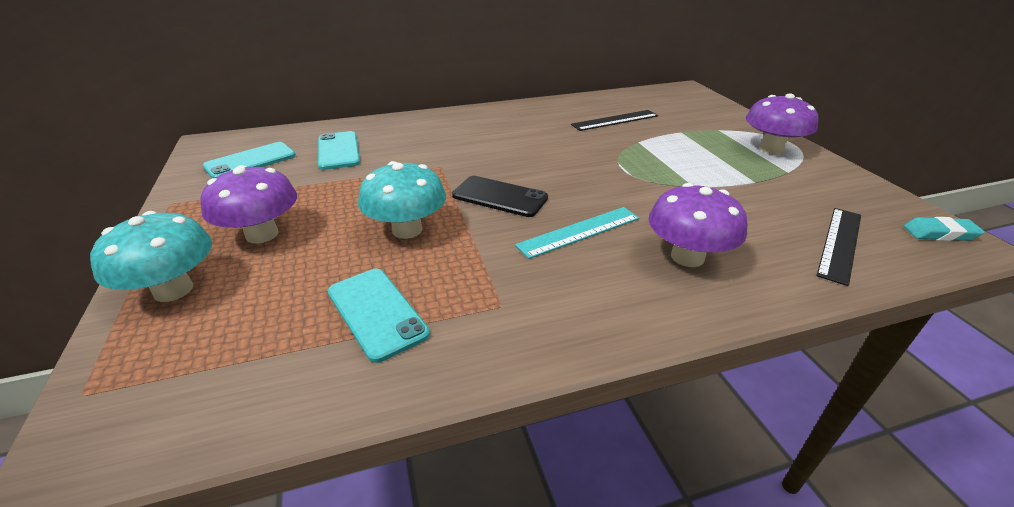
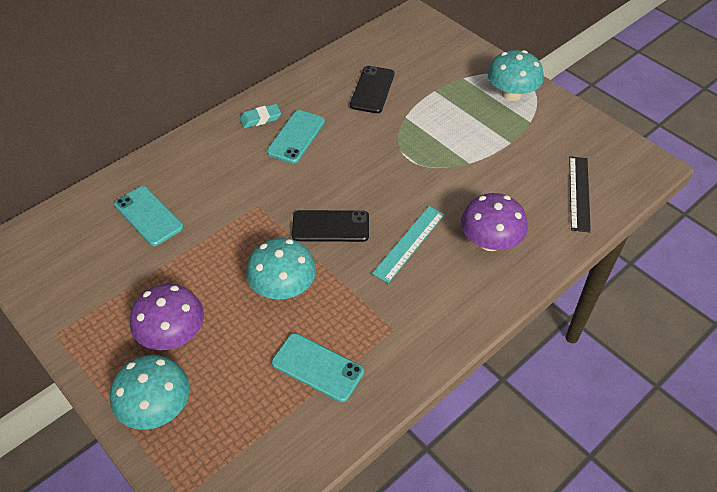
camera: 25 degrees left, 15 degrees up
(250, 161) = (76, 258): turquoise phone -> turquoise phone (296, 137)
(615, 120) = (372, 90): black ruler -> black phone
(771, 149) = (511, 94): purple mushroom -> turquoise mushroom
(940, 233) = (636, 160): turquoise eraser -> turquoise eraser (260, 118)

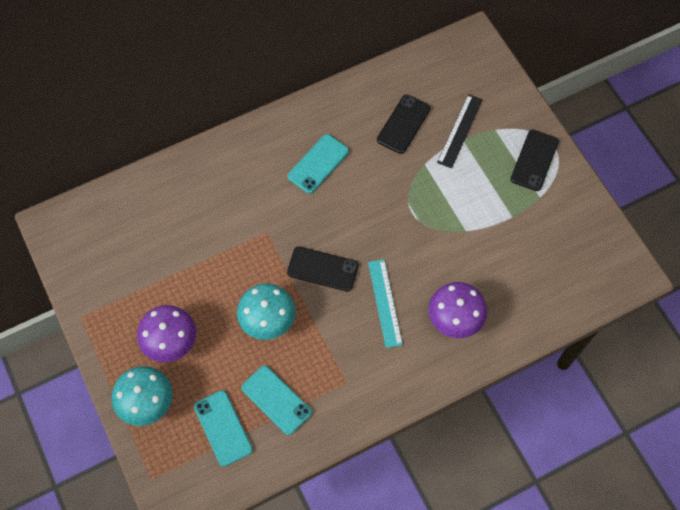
camera: 15 degrees right, 15 degrees up
(148, 216) = (172, 220): turquoise phone -> turquoise phone (223, 428)
(260, 118) = (291, 135): turquoise eraser -> none
(409, 243) = (384, 303): turquoise ruler -> turquoise ruler turned 60 degrees counterclockwise
(511, 94) = (534, 160): turquoise mushroom -> black phone
(579, 193) = (554, 288): black ruler -> black ruler (460, 131)

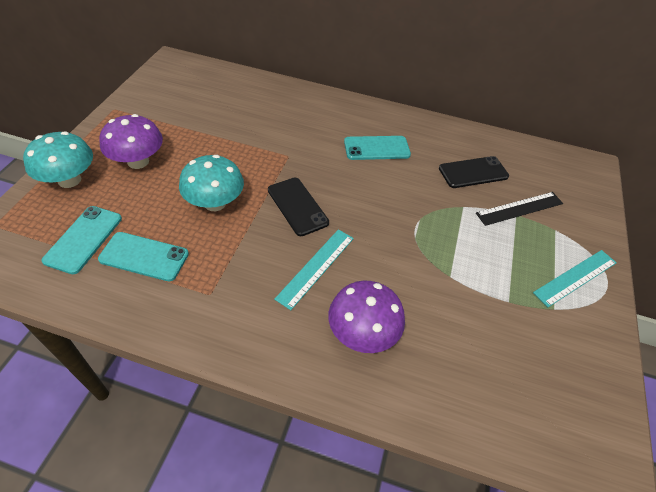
camera: 40 degrees right, 15 degrees down
(276, 400) = (144, 256): turquoise phone -> turquoise phone turned 75 degrees counterclockwise
(534, 160) = (575, 277): black phone -> turquoise ruler

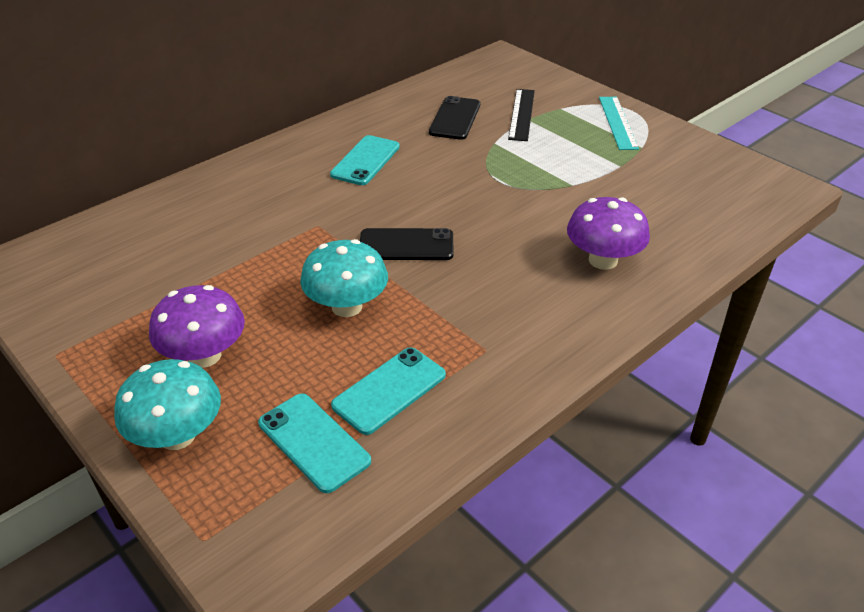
camera: 55 degrees left, 10 degrees down
(315, 267) = (503, 262): turquoise ruler -> none

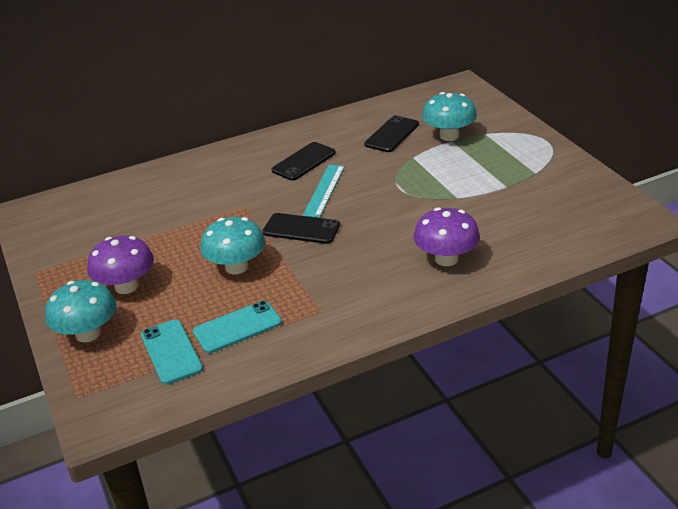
camera: 20 degrees right, 5 degrees down
(365, 161) = (304, 162): turquoise phone -> black phone
(522, 114) = (449, 136): black ruler -> turquoise mushroom
(617, 122) = (527, 150): turquoise ruler -> turquoise ruler (324, 190)

